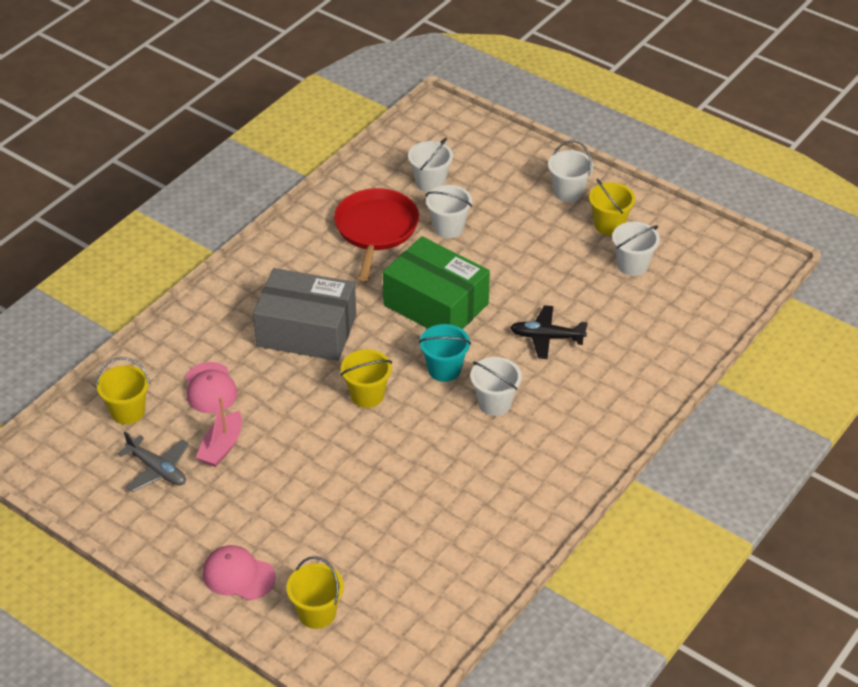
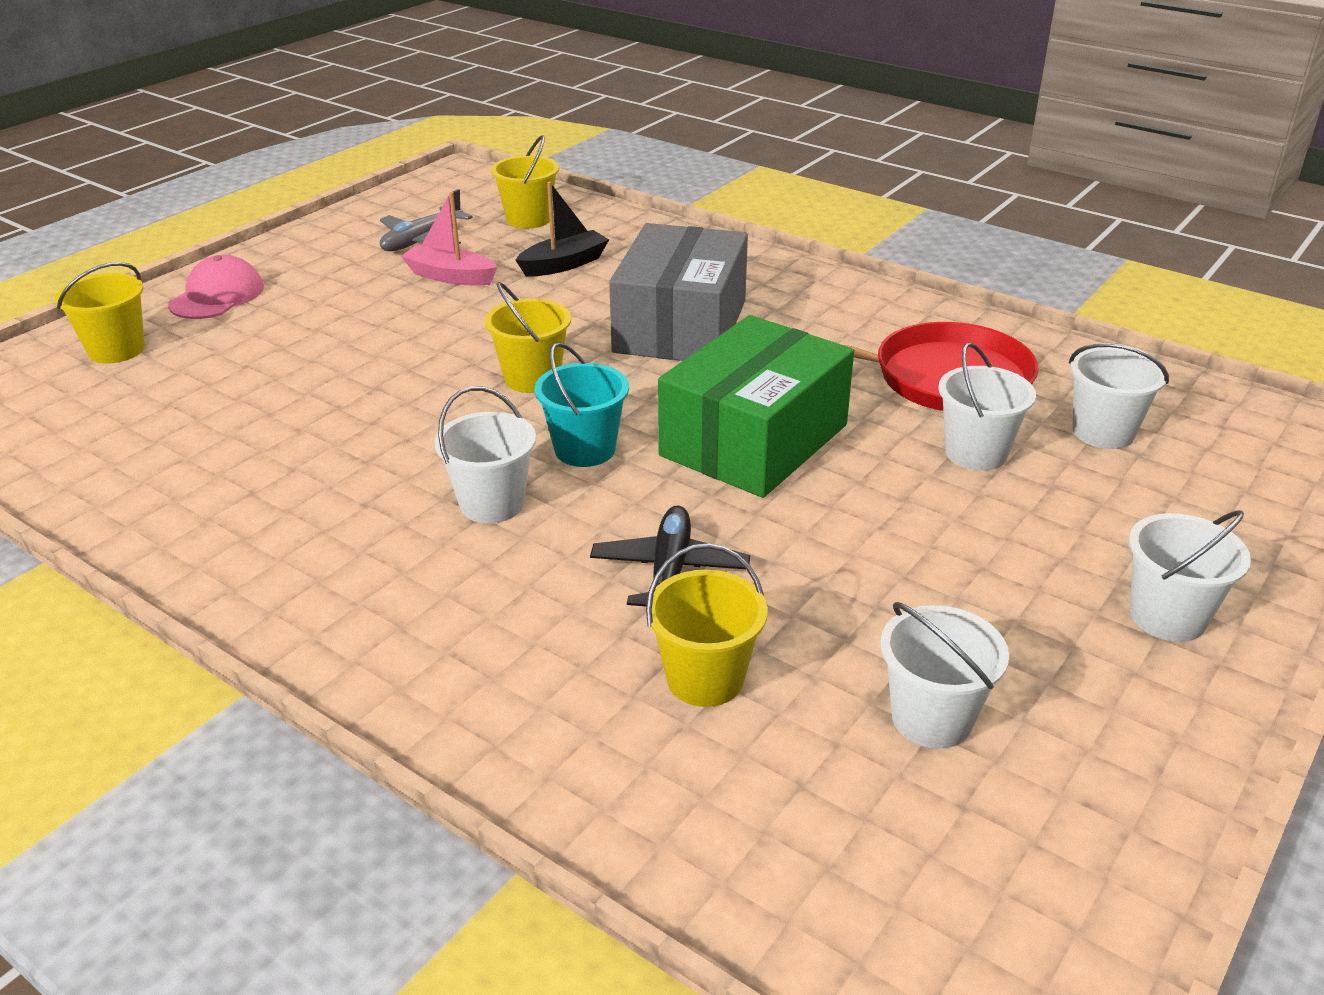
camera: 90 degrees right, 10 degrees down
(210, 388) = (564, 264): pink cap -> black boat
(609, 225) = (1072, 682): yellow bucket -> yellow bucket (705, 679)

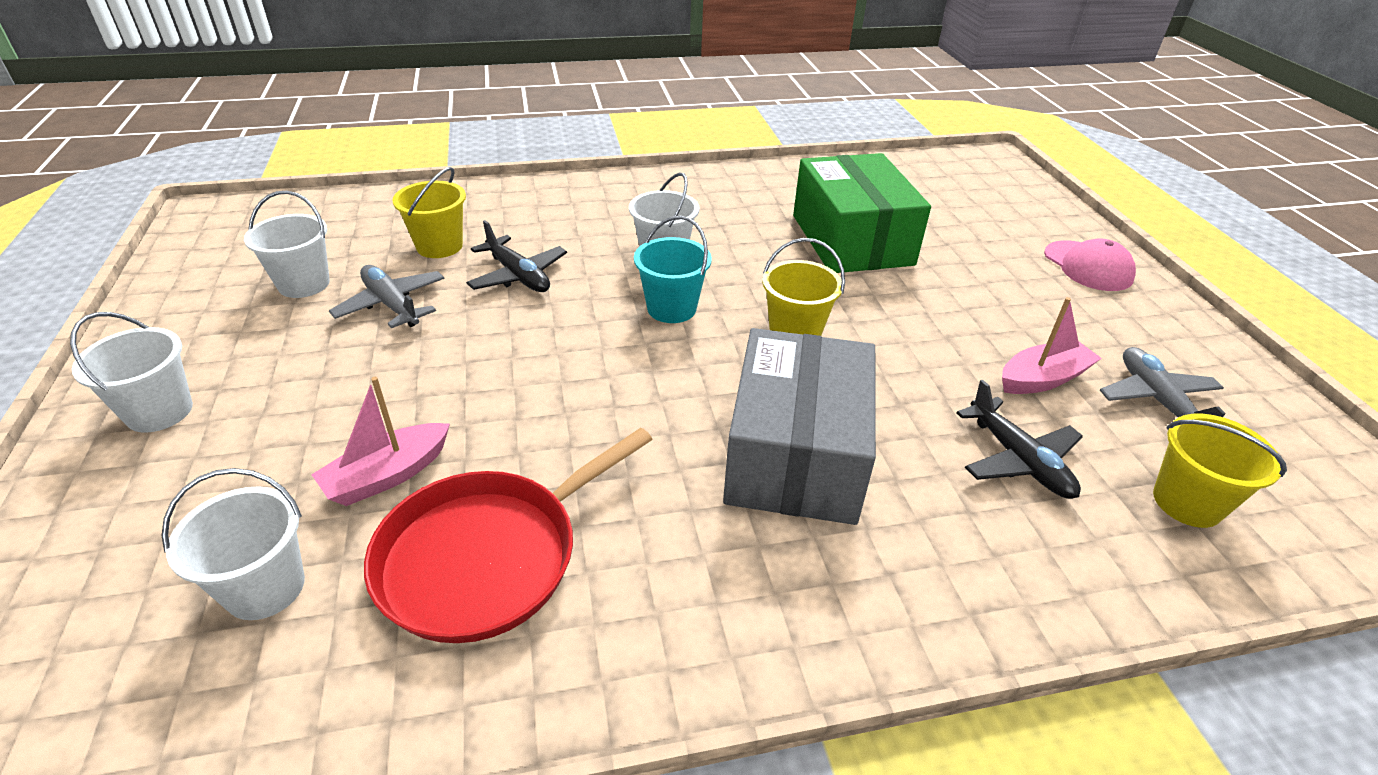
camera: 130 degrees right, 5 degrees up
(116, 350) = (1017, 213): yellow bucket -> none
(564, 264) = (1018, 460): black boat -> black plane
(680, 326) = (796, 454): grey box -> grey box turned 45 degrees clockwise
(754, 440) = (577, 379): green box -> green box (852, 240)
(846, 615) = (392, 305): none -> grey plane
(976, 453) = (387, 475): white bucket -> pink boat

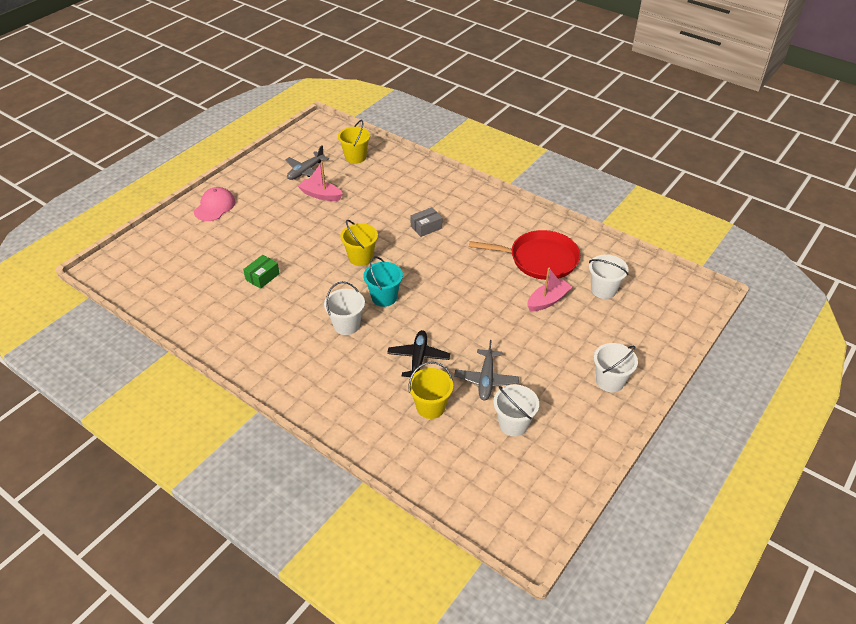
camera: 130 degrees left, 5 degrees up
(387, 475) = (548, 300): pink boat -> pink boat turned 45 degrees counterclockwise
(796, 454) = (426, 227): grey box -> grey box, size x0.41
(852, 240) = (262, 277): green box -> green box, size x0.41
(1018, 460) = (373, 187): black plane -> none

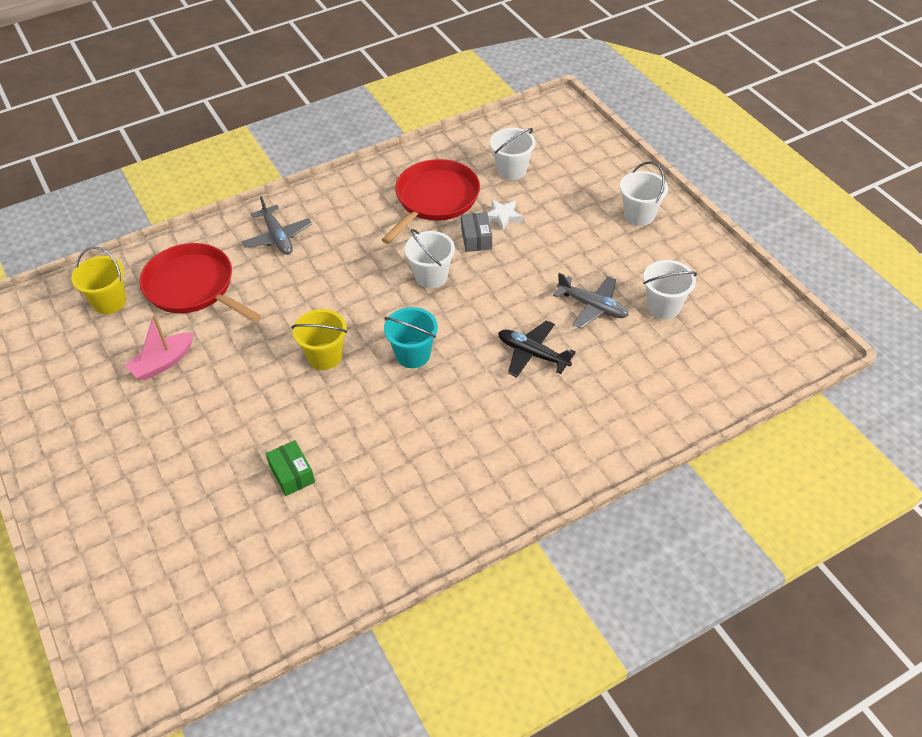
camera: 65 degrees left, 5 degrees up
(215, 206) = (88, 499): pink cap -> none
(306, 171) = (94, 365): grey plane -> grey plane (277, 237)
(346, 325) = (440, 406): white bucket -> white bucket (431, 276)
(386, 183) = (193, 287): none -> red pan
(426, 227) = (311, 276): grey box -> grey box (476, 239)
(430, 407) = (610, 366): yellow bucket -> none
(548, 300) = (502, 217): pink boat -> white star

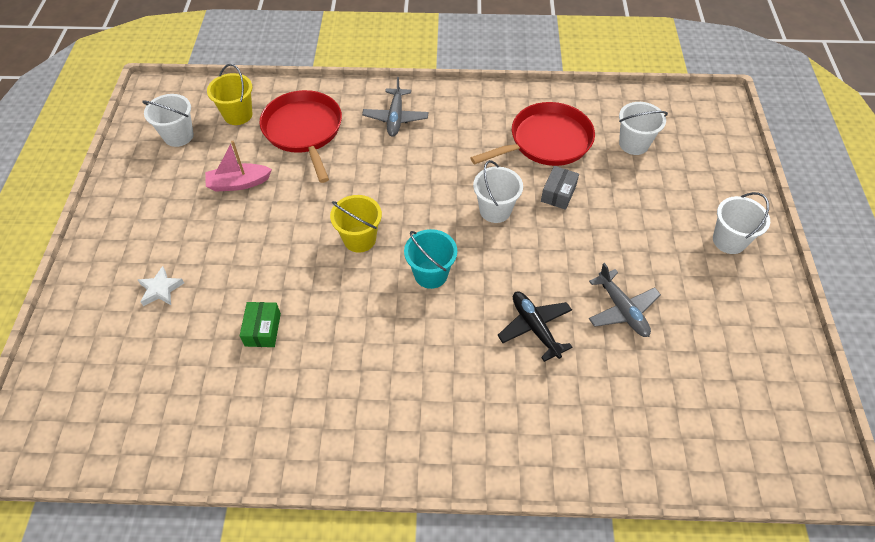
camera: 30 degrees right, 5 degrees up
(502, 217) = (596, 184): white star -> white star (160, 289)
(663, 306) = (692, 344): white bucket -> white bucket (178, 136)

